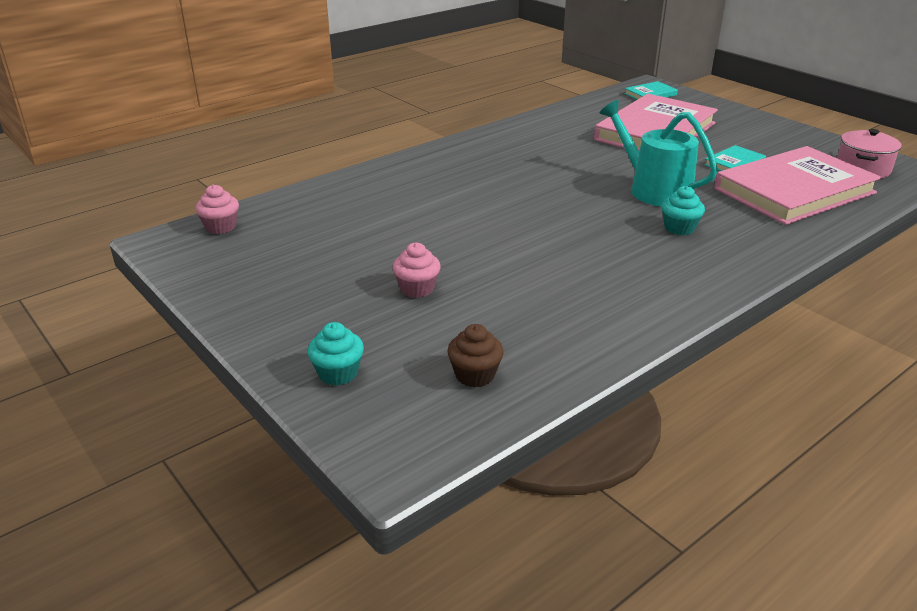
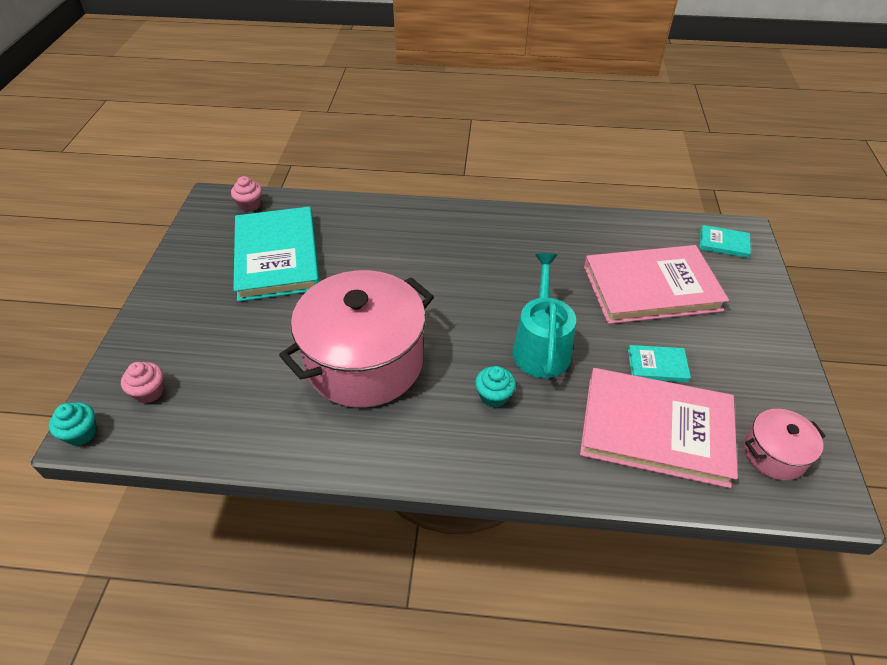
camera: 45 degrees right, 15 degrees up
(332, 245) = (277, 257): none -> turquoise book
(338, 373) = (146, 354): turquoise cupcake -> turquoise cupcake (81, 433)
(417, 288) = (264, 324): pink cupcake -> pink cupcake (149, 392)
(475, 375) = (193, 411): brown cupcake -> none
(553, 262) = (365, 362): none -> pink pot

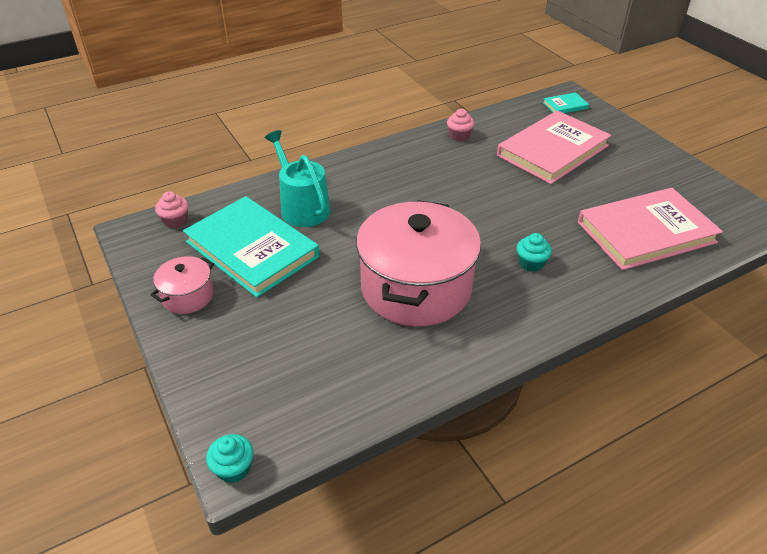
camera: 35 degrees left, 5 degrees down
(149, 392) = (259, 403): pink cupcake -> pink cupcake (459, 136)
(541, 347) = (526, 218): turquoise watering can -> turquoise watering can (302, 207)
(657, 365) = (606, 195): turquoise book -> none
(774, 454) = (718, 213): pink pot -> pink pot (188, 296)

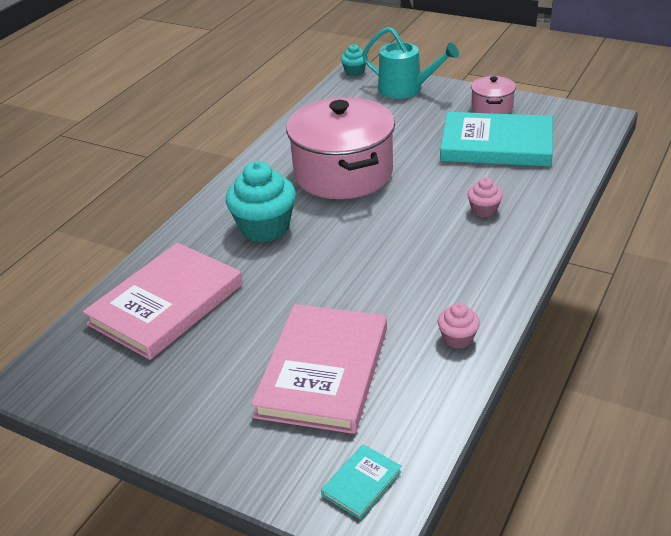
camera: 150 degrees right, 5 degrees down
(175, 221) = (585, 135): pink cupcake -> pink cupcake (484, 210)
(302, 207) = (508, 186): turquoise watering can -> turquoise watering can (405, 89)
(531, 263) = (265, 227): turquoise cupcake -> turquoise cupcake, size x2.00

